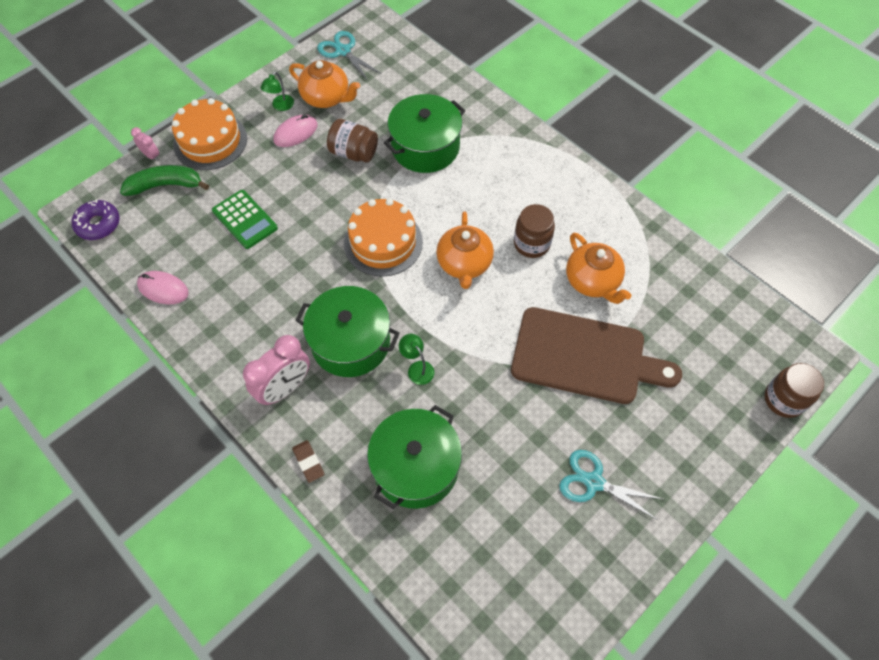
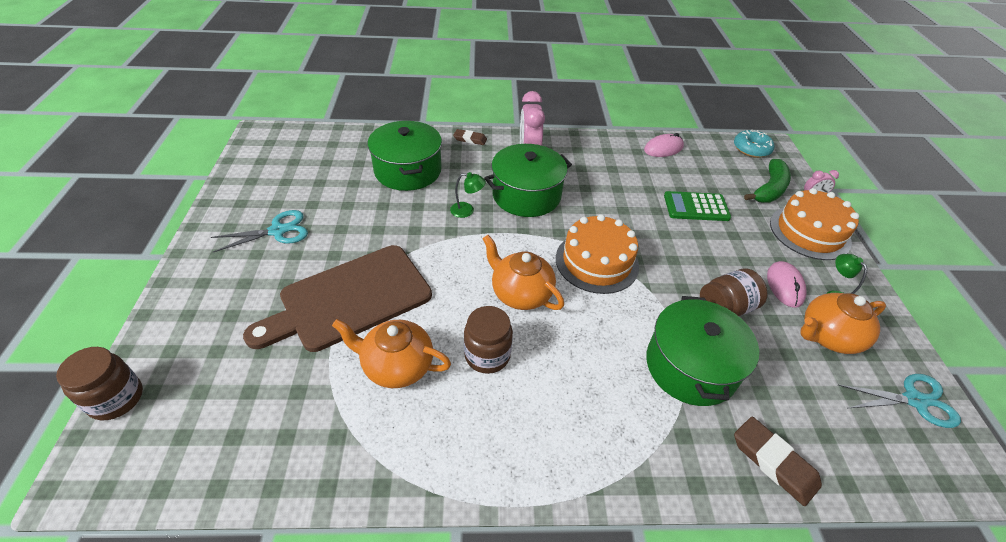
camera: 130 degrees right, 15 degrees down
(98, 224) = (751, 149): purple donut -> turquoise donut
(452, 90) = (773, 462): none -> brown eraser

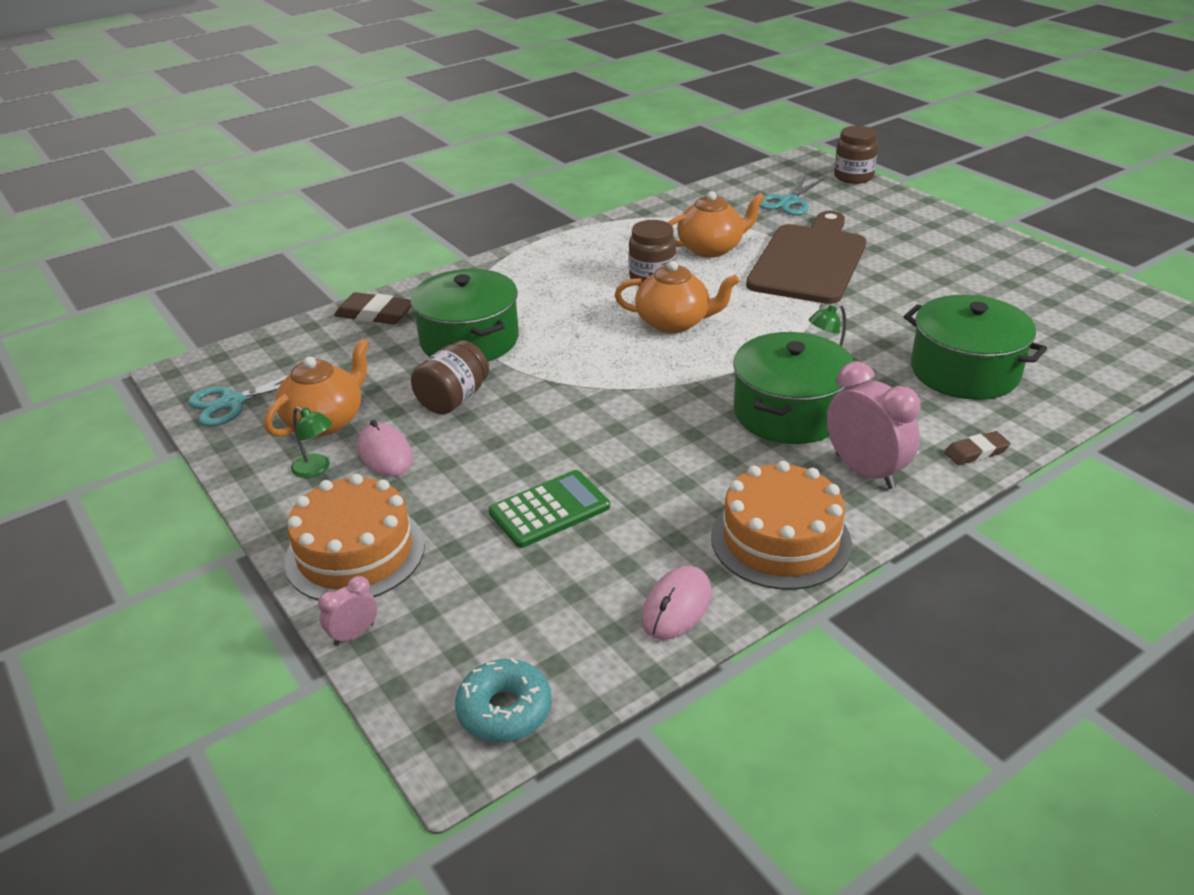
camera: 150 degrees right, 10 degrees down
(277, 231) = (958, 269): turquoise scissors -> turquoise scissors (788, 202)
(597, 262) = (627, 380): orange cake -> orange cake (780, 540)
(769, 189) = (439, 610): green banana -> none

